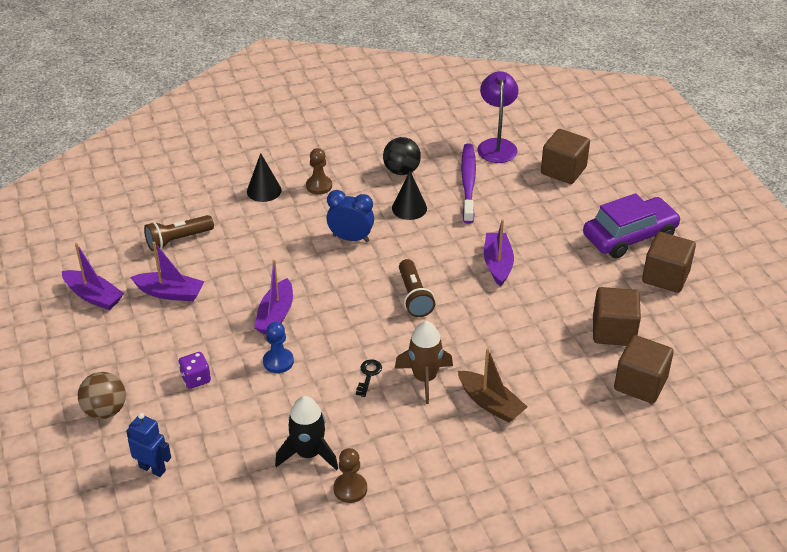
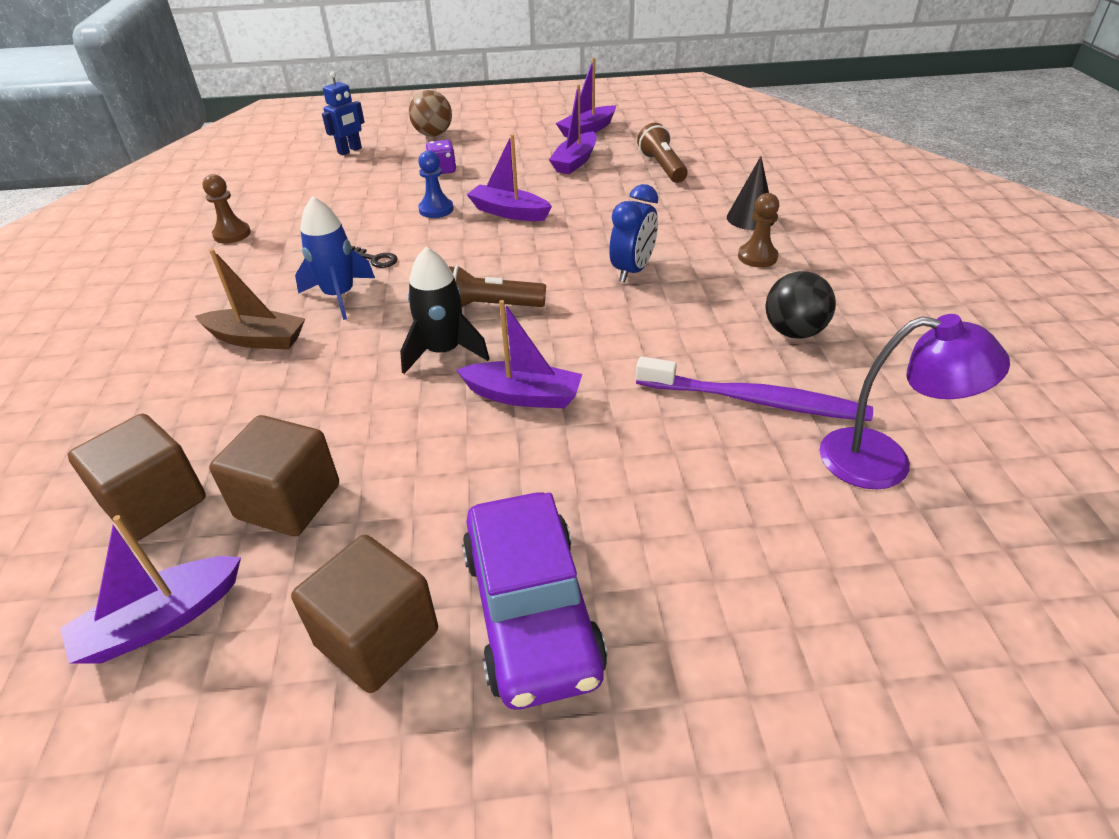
camera: 105 degrees right, 0 degrees up
(308, 454) = (297, 217): black rocket -> black rocket (443, 351)
(409, 208) = (691, 327): black cone -> none
(424, 378) = (339, 296): brown rocket -> blue rocket
(490, 403) = (256, 339): brown boat -> brown boat turned 135 degrees counterclockwise
(563, 170) = (792, 553): brown cube -> none
(696, 347) = (161, 620): none -> purple boat

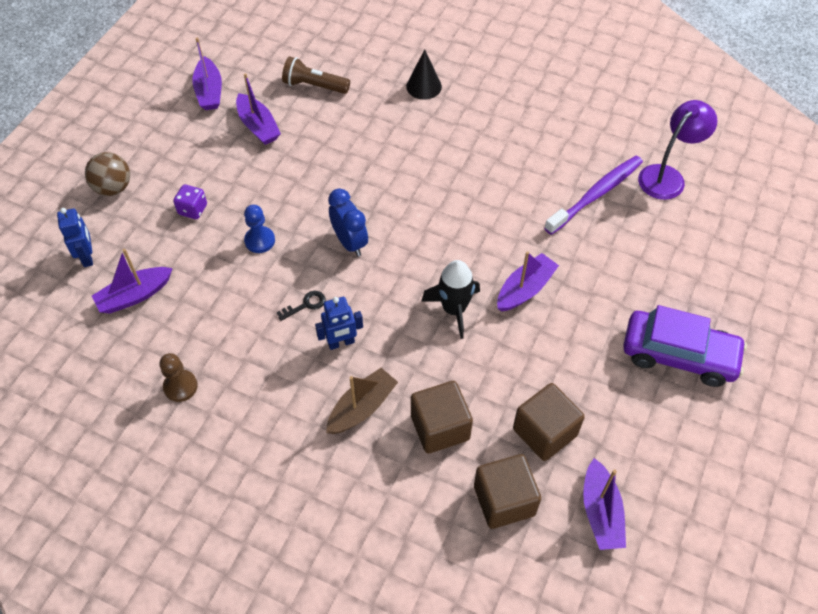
camera: 60 degrees left, 15 degrees up
(339, 296) = (341, 343): blue rocket -> blue robot
(377, 638) = (662, 421): brown cube -> brown cube (440, 427)
(490, 307) = (421, 265): brown flashlight -> none
(509, 212) = (304, 200): purple boat -> purple boat (134, 295)
(632, 271) = (437, 176): blue clock -> blue clock (350, 242)
(757, 257) = (470, 111): brown pawn -> none
(793, 332) = (553, 144): black ball -> none

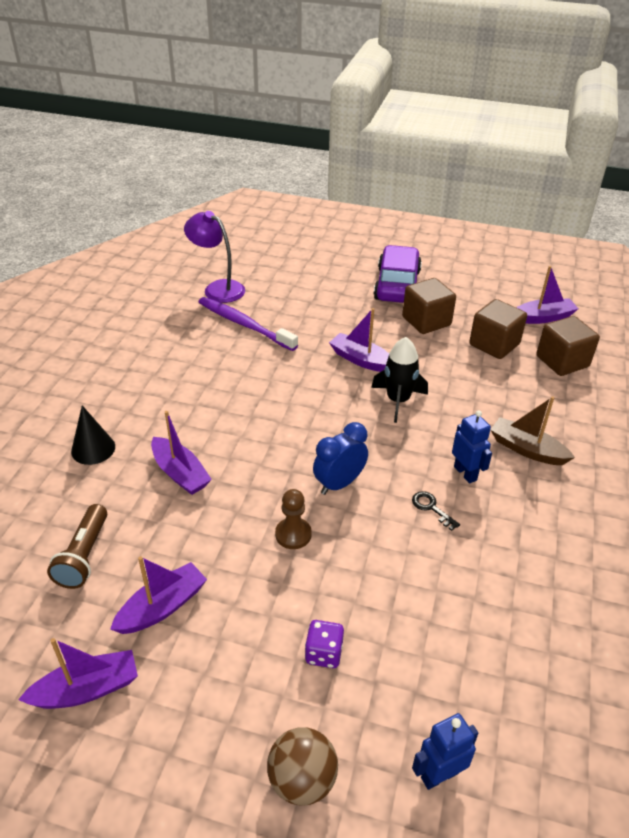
camera: 100 degrees left, 15 degrees down
(134, 295) = (480, 687): purple boat -> purple boat (180, 473)
(180, 386) = (578, 601): brown pawn -> brown pawn (293, 534)
(260, 240) = (357, 566): blue pawn -> none
(440, 427) = (520, 399): brown cube -> brown cube (426, 321)

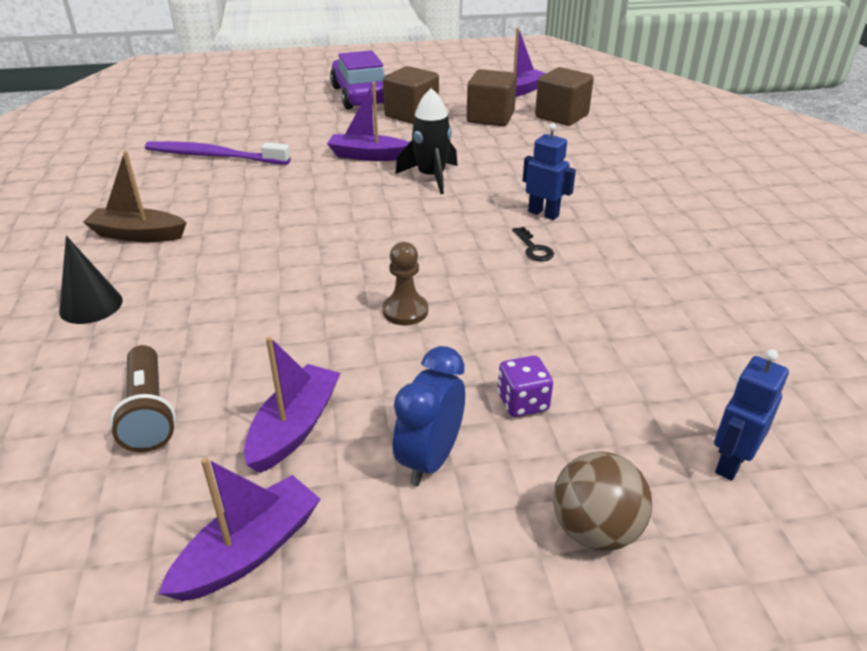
camera: 25 degrees left, 5 degrees down
(180, 473) = (227, 297): purple boat -> none
(218, 288) = (160, 135): purple lamp -> none
(339, 483) = (422, 255): blue clock -> blue clock (430, 459)
(431, 508) = (533, 248): black key -> black key turned 135 degrees counterclockwise
(527, 449) = (584, 182): brown boat -> brown boat (138, 235)

